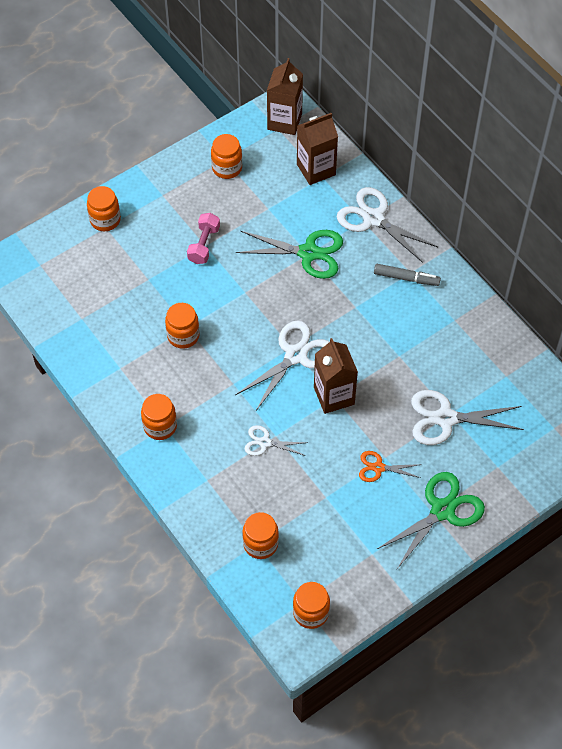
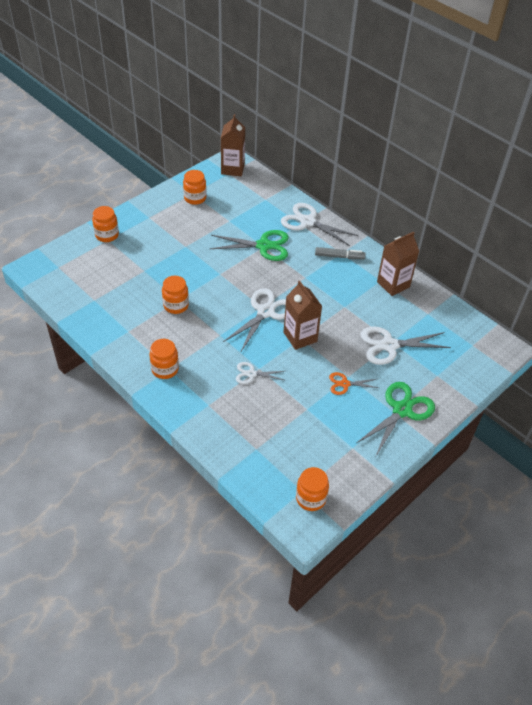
camera: 10 degrees left, 10 degrees down
(204, 245) = (184, 246): pink dumbbell -> none
(260, 544) = (259, 449): orange jar -> none
(316, 169) = (260, 195): brown carton -> brown carton (393, 284)

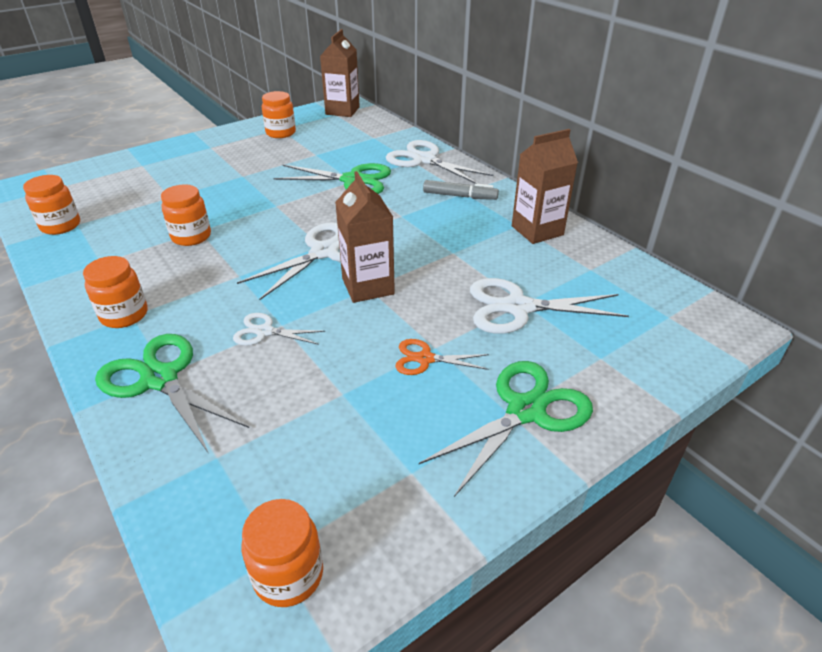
camera: 10 degrees right, 10 degrees down
(107, 235) = (144, 161): orange jar -> orange jar (61, 226)
(207, 409) = (160, 379): none -> green scissors

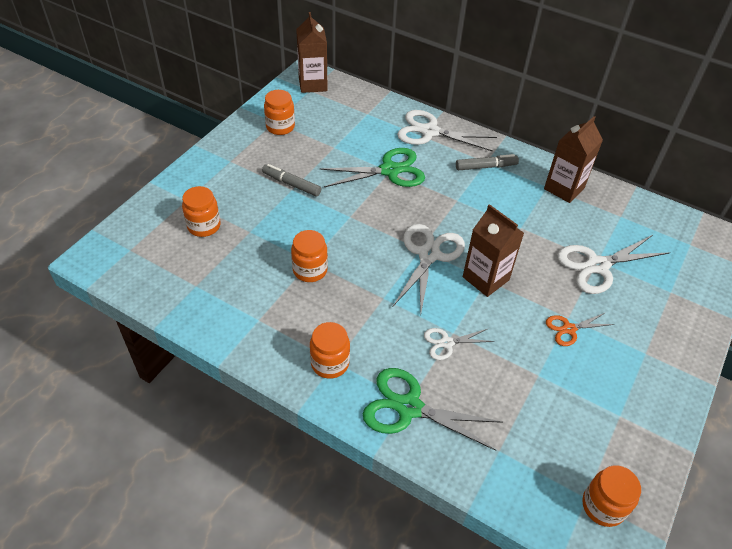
camera: 25 degrees left, 10 degrees up
(61, 226) = (183, 292): orange jar -> orange jar (204, 226)
(246, 172) = (291, 184): none -> grey marker
(525, 411) = (654, 348): green scissors -> none

